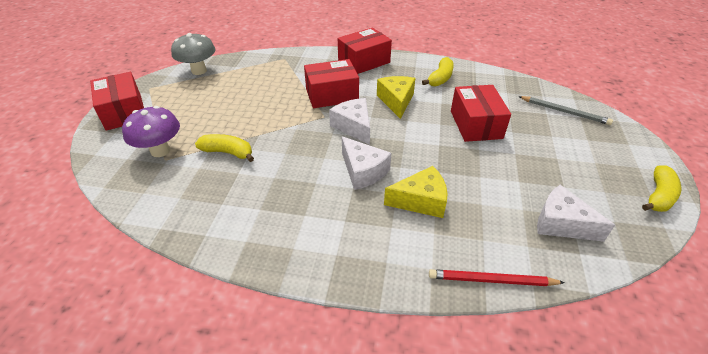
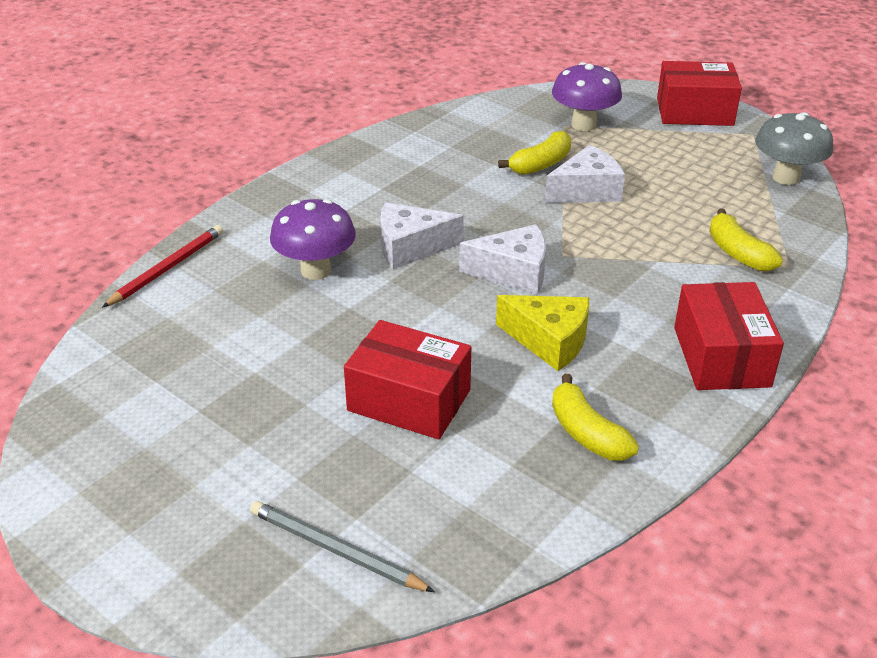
camera: 120 degrees right, 5 degrees down
(332, 95) = (620, 280): red box -> none
(421, 201) = (316, 270): yellow cheese -> purple mushroom
(561, 224) = (157, 363): white cheese -> white cheese (586, 190)
(564, 112) = (335, 550): grey pencil -> grey pencil turned 60 degrees clockwise
(658, 196) = (70, 501): yellow banana -> yellow banana (738, 253)

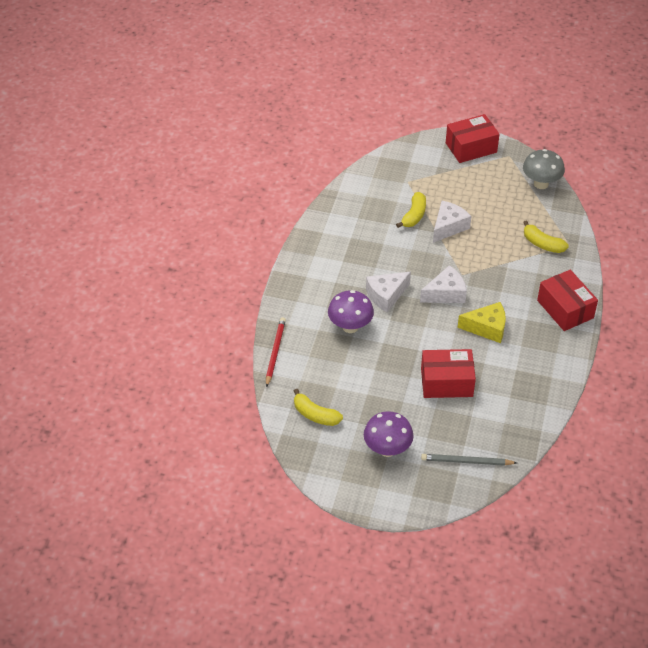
camera: 25 degrees left, 10 degrees up
(583, 125) = (418, 177): purple mushroom -> purple mushroom (387, 449)
(587, 433) = (531, 370): yellow banana -> yellow banana (315, 415)

